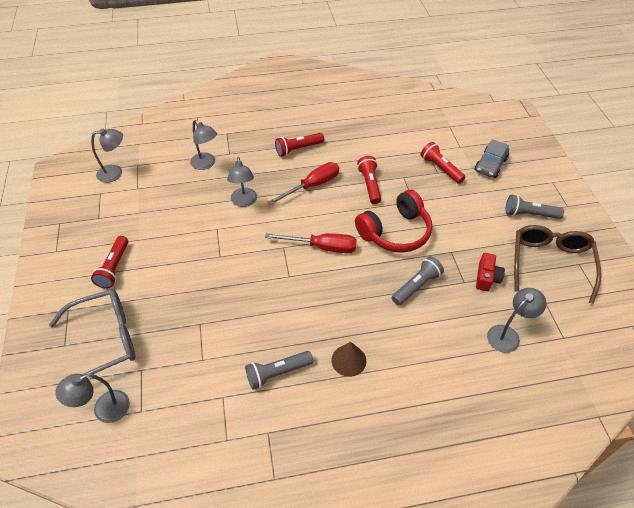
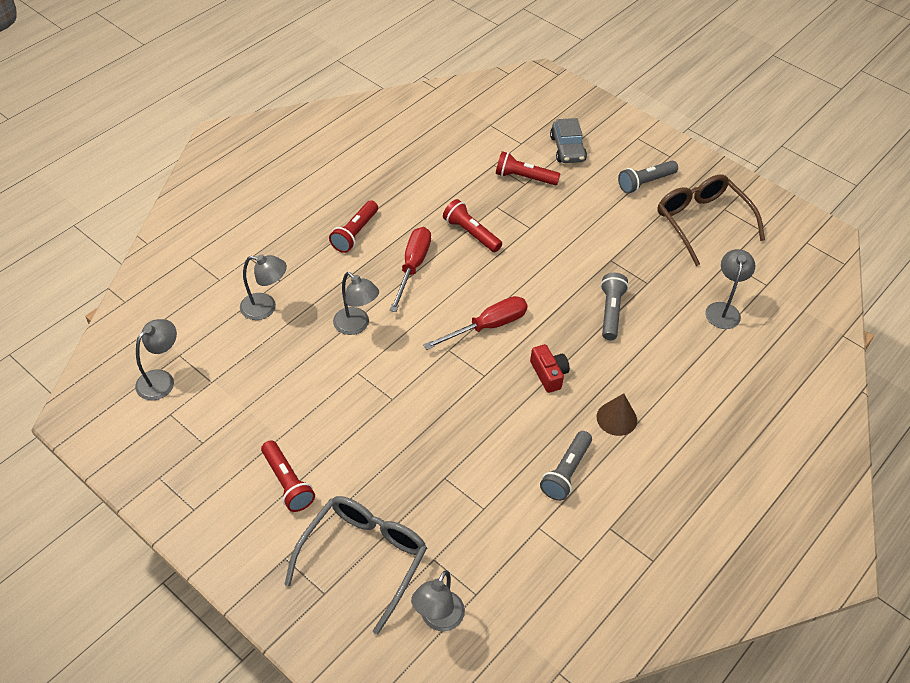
camera: 40 degrees left, 0 degrees up
(395, 232) = (542, 269): red headphones -> none
(486, 278) = (662, 267): red camera -> red camera (549, 374)

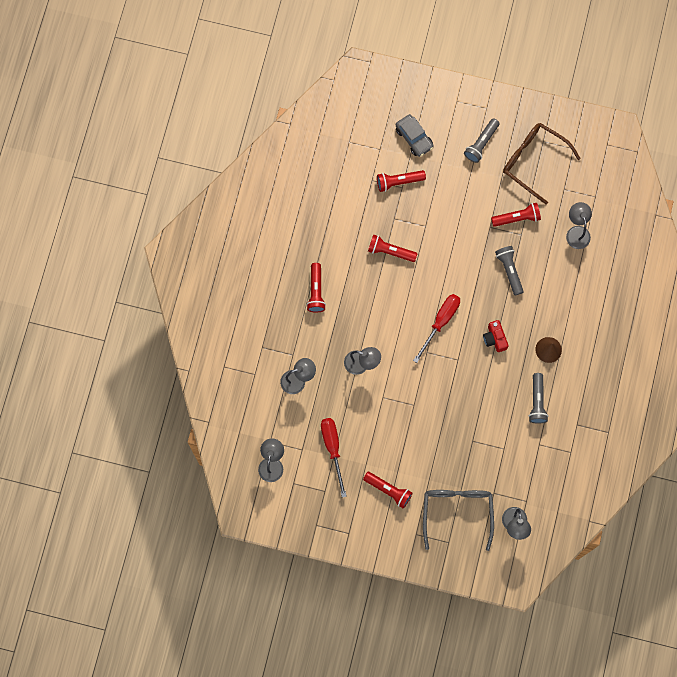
camera: 25 degrees left, 25 degrees up
(413, 267) = (369, 299): red screwdriver -> red screwdriver (333, 448)
(549, 374) = (495, 338): red camera -> red camera turned 150 degrees counterclockwise
(651, 265) = (517, 218): none -> red flashlight

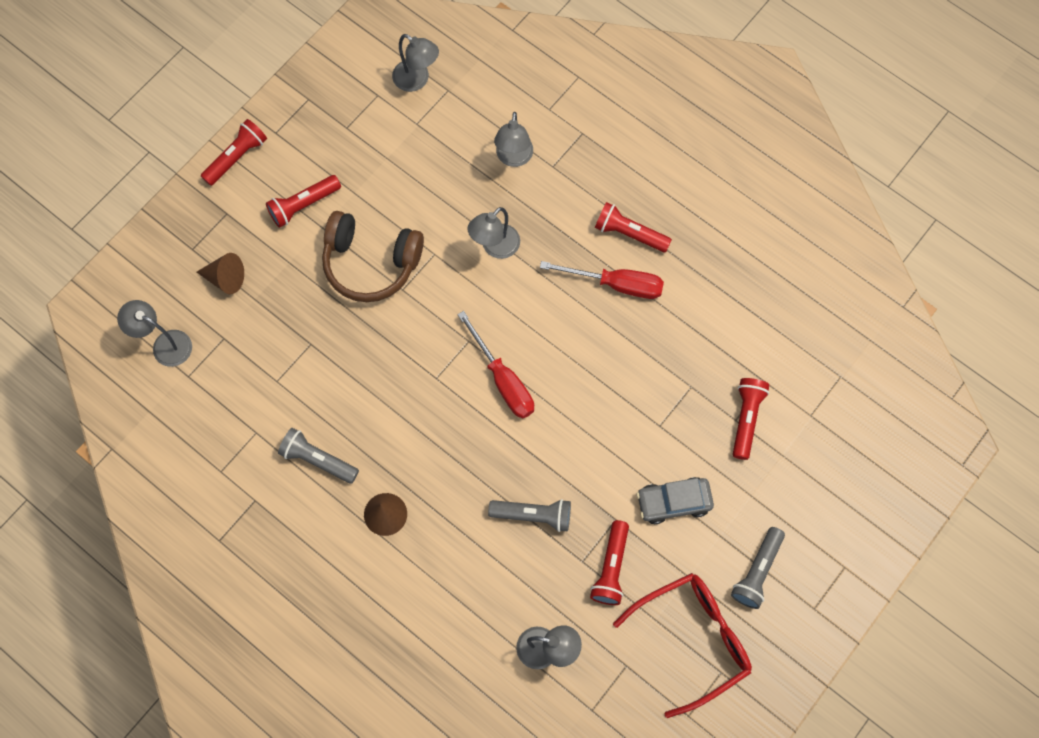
camera: 115 degrees right, 5 degrees down
(333, 448) = (397, 161): red screwdriver -> red screwdriver (616, 284)
(390, 251) = (642, 358): red flashlight -> red flashlight (237, 157)
(406, 431) = (371, 263): none -> brown headphones
(414, 138) = (808, 473): grey car -> grey car (673, 502)
(457, 512) = (225, 278): grey glasses -> brown cone
(481, 143) = (757, 571): grey flashlight -> grey flashlight turned 120 degrees counterclockwise
(495, 338) = (441, 444): red camera -> none
(533, 161) = (693, 639): brown glasses -> red glasses

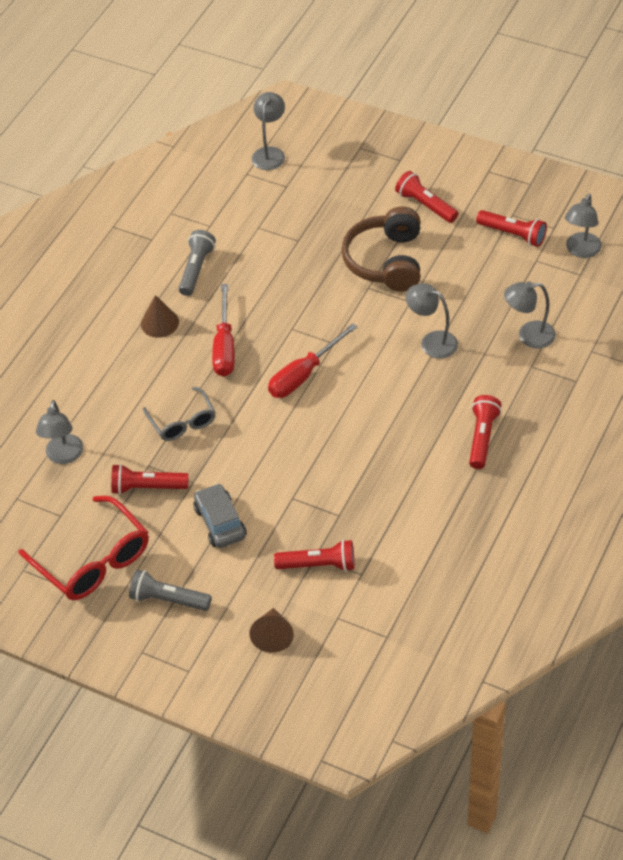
camera: 80 degrees right, 20 degrees down
(225, 278) = (340, 174): brown cone -> brown cone (272, 636)
(237, 157) = (455, 153): red flashlight -> red flashlight (513, 234)
(533, 515) = (182, 422): grey flashlight -> grey glasses
(616, 284) = (425, 438): red screwdriver -> red screwdriver (224, 346)

